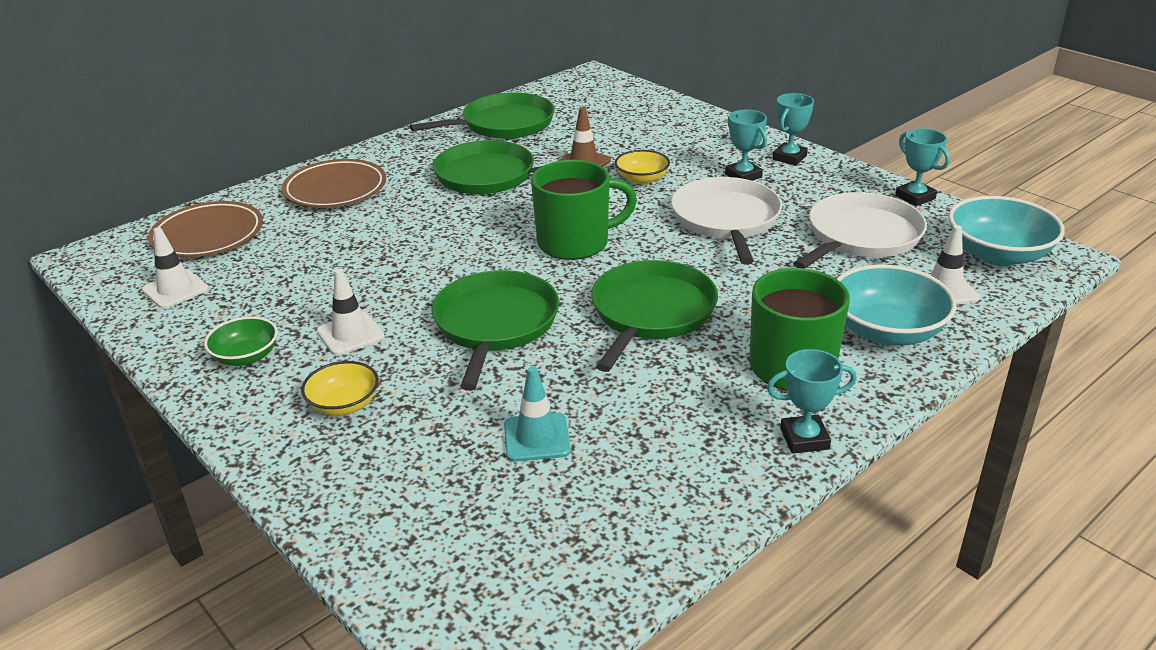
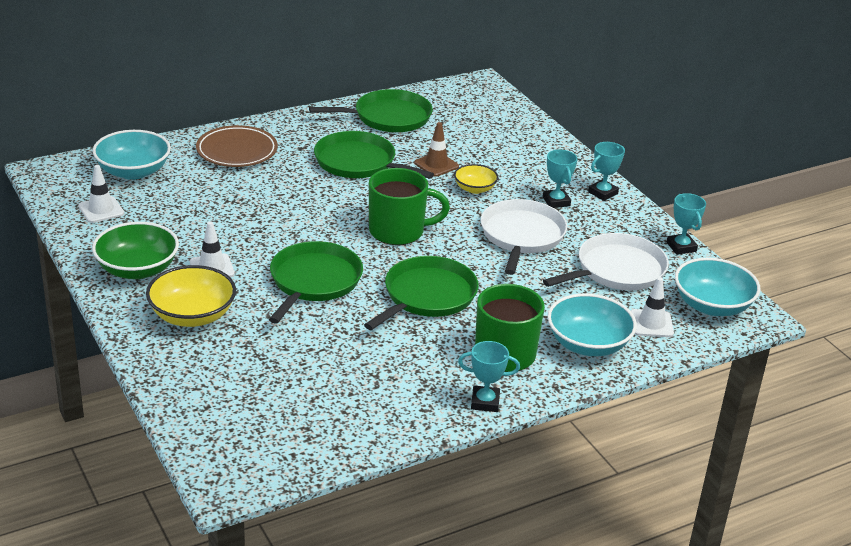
camera: 10 degrees right, 0 degrees up
(208, 235) = (133, 171): brown plate -> turquoise bowl
(246, 357) = (137, 269): green bowl -> green bowl, size x1.70
(344, 404) = (192, 315): yellow bowl -> yellow bowl, size x1.70
(536, 438) = (309, 364): turquoise traffic cone -> none

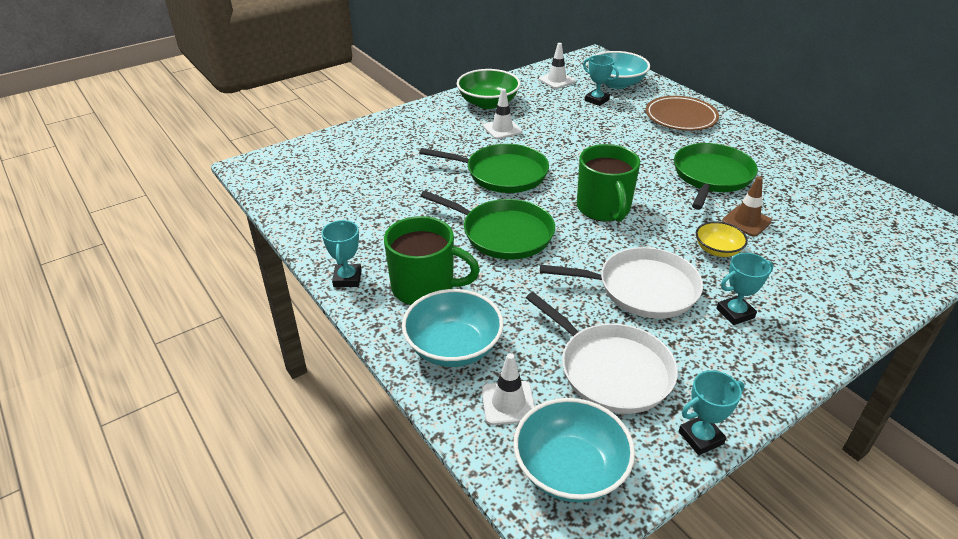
camera: 85 degrees right, 5 degrees up
(192, 315) = (438, 130): yellow bowl -> none
(388, 117) = (816, 184): green pan -> none
(603, 193) = (786, 355): turquoise trophy -> turquoise trophy (597, 100)

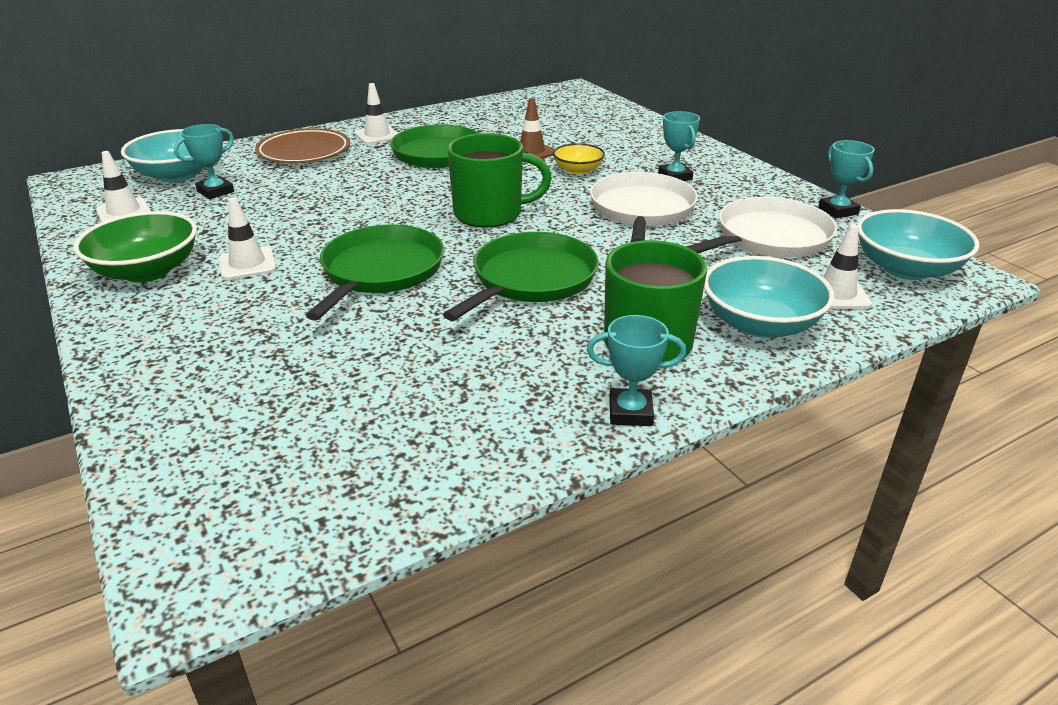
camera: 85 degrees left, 5 degrees down
(735, 141) = (377, 135): none -> white traffic cone

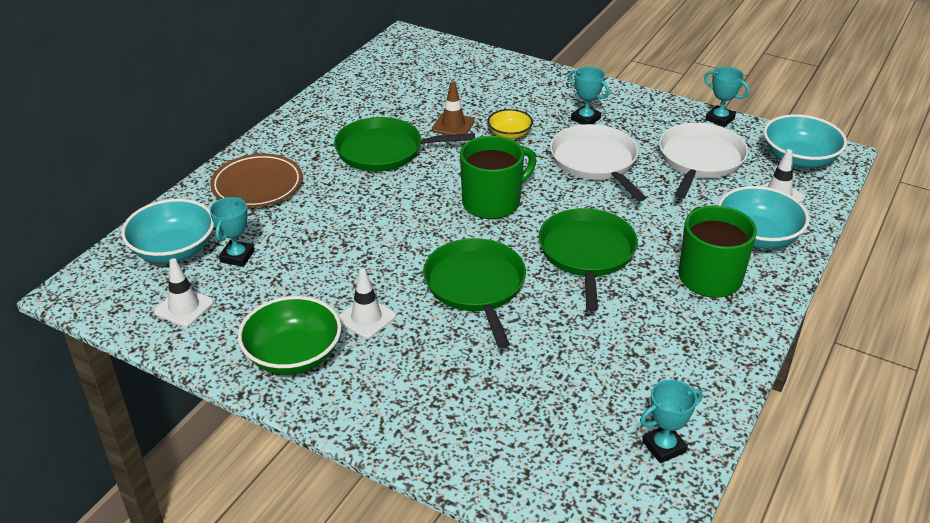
camera: 30 degrees left, 5 degrees up
(377, 135) = (299, 145): white traffic cone -> none
(630, 412) = (747, 332): turquoise trophy -> turquoise trophy (664, 447)

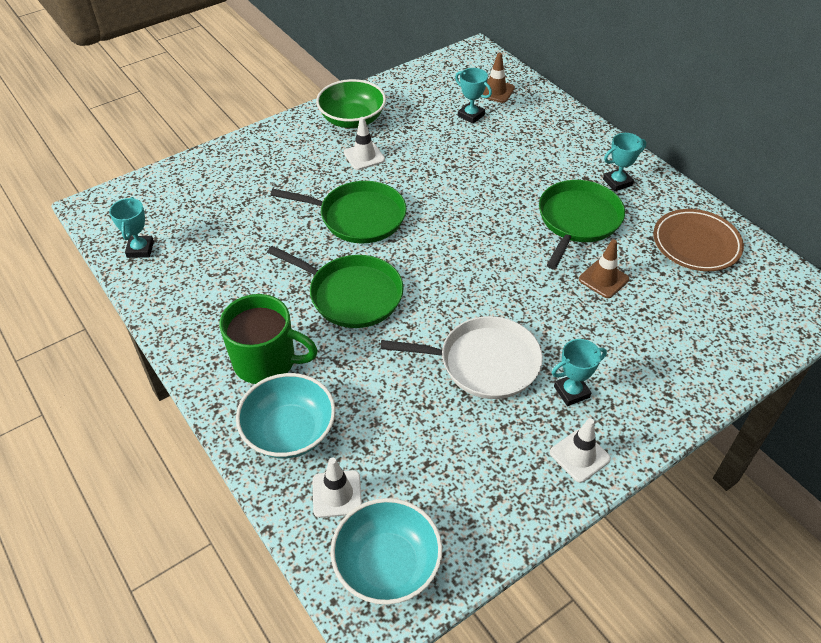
camera: 115 degrees right, 10 degrees up
(174, 250) = (496, 91): turquoise bowl -> brown traffic cone
(184, 307) = (430, 87): white traffic cone -> white traffic cone (579, 456)
(257, 185) = (558, 140): brown plate -> brown plate (696, 244)
(493, 202) = (459, 263): green mug -> none
(509, 134) = (567, 315): yellow bowl -> none
(699, 160) = (440, 457): white pan -> none
(720, 119) = (514, 531): turquoise trophy -> turquoise trophy (617, 182)

